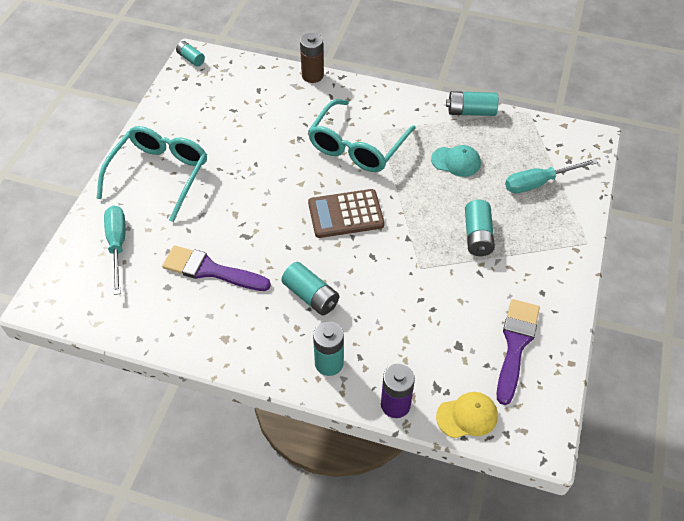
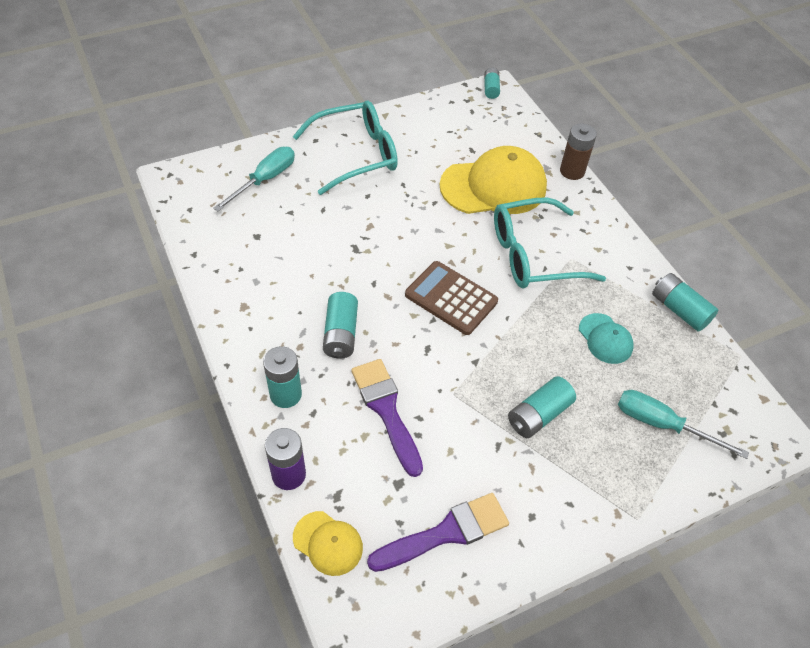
camera: 45 degrees right, 0 degrees up
(210, 270) = (299, 250): purple brush -> purple brush (386, 410)
(279, 123) = (494, 186): none -> yellow cap

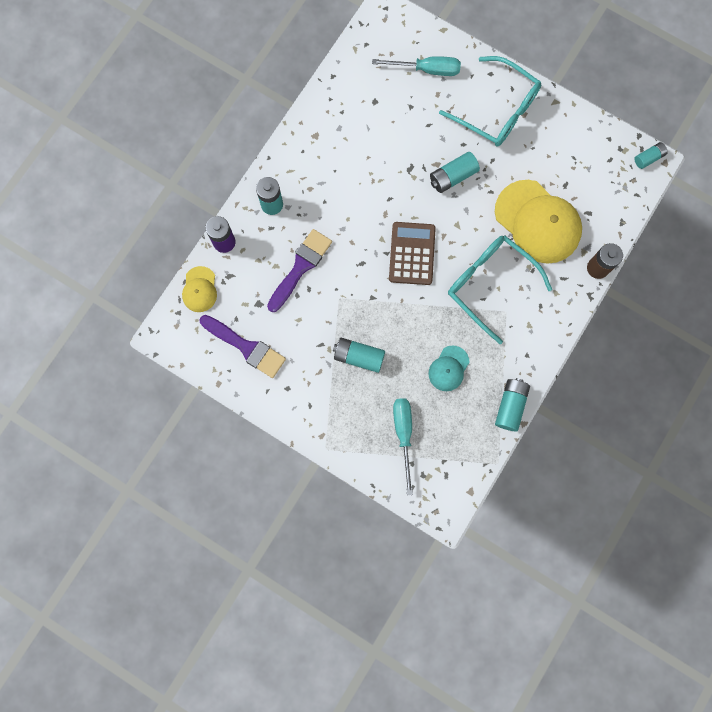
camera: 60 degrees right, 25 degrees up
(341, 334) = (336, 205): turquoise battery -> turquoise battery (453, 177)

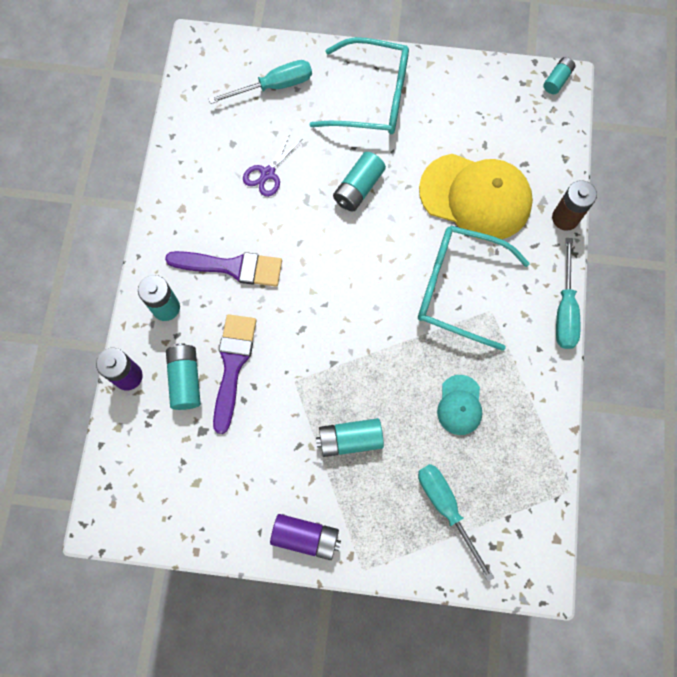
camera: 25 degrees left, 5 degrees down
(199, 289) = (123, 446): yellow cap -> none
(246, 347) = (210, 490): purple brush -> purple brush (232, 267)
(297, 408) = (306, 537): none -> purple battery
(390, 136) = (267, 173): none -> purple scissors
(412, 253) = (354, 292): brown calculator -> none
(510, 406) = (550, 416): turquoise battery -> turquoise battery (185, 379)
(561, 335) = (564, 309): none -> turquoise screwdriver

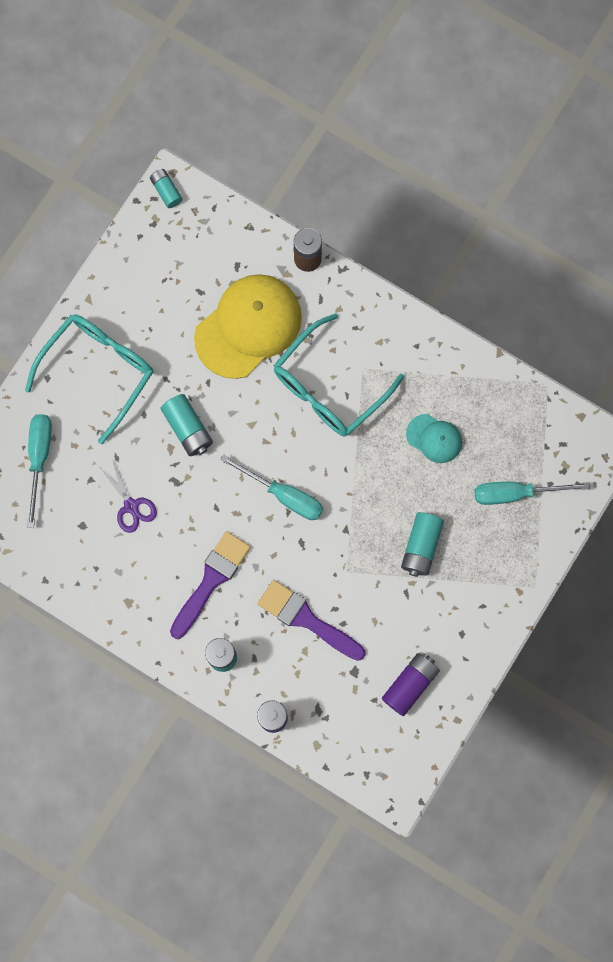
camera: 65 degrees left, 5 degrees up
(185, 379) = (300, 667): turquoise battery -> none
(306, 537) = (487, 621): purple battery -> purple battery (410, 684)
(564, 309) = (391, 305): turquoise screwdriver -> turquoise screwdriver (283, 495)

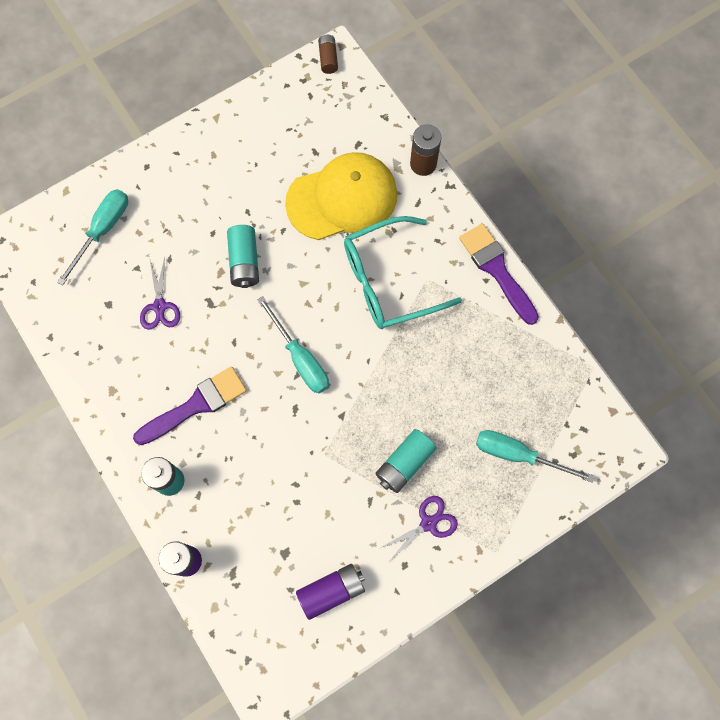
camera: 25 degrees right, 5 degrees down
(98, 371) = (192, 179): turquoise glasses -> none
(166, 191) = (328, 58): turquoise battery -> brown battery
(306, 619) = (264, 482): purple brush -> purple brush (496, 270)
(434, 438) = (463, 369): turquoise cap -> none
(465, 588) = (428, 523): none -> purple scissors

